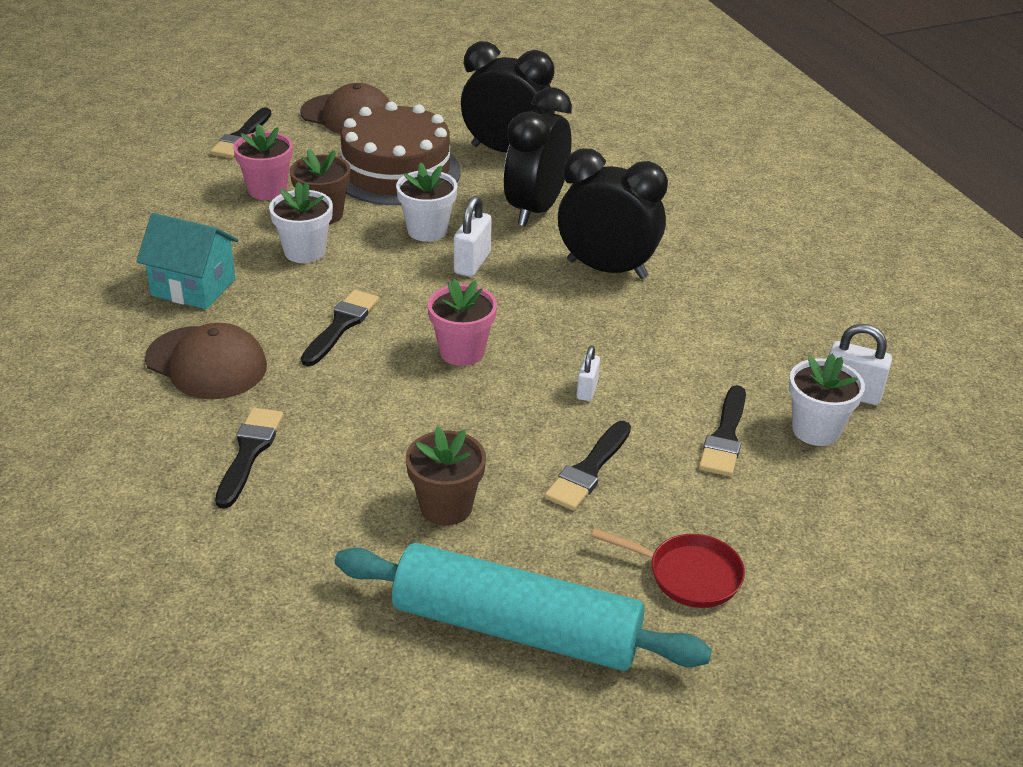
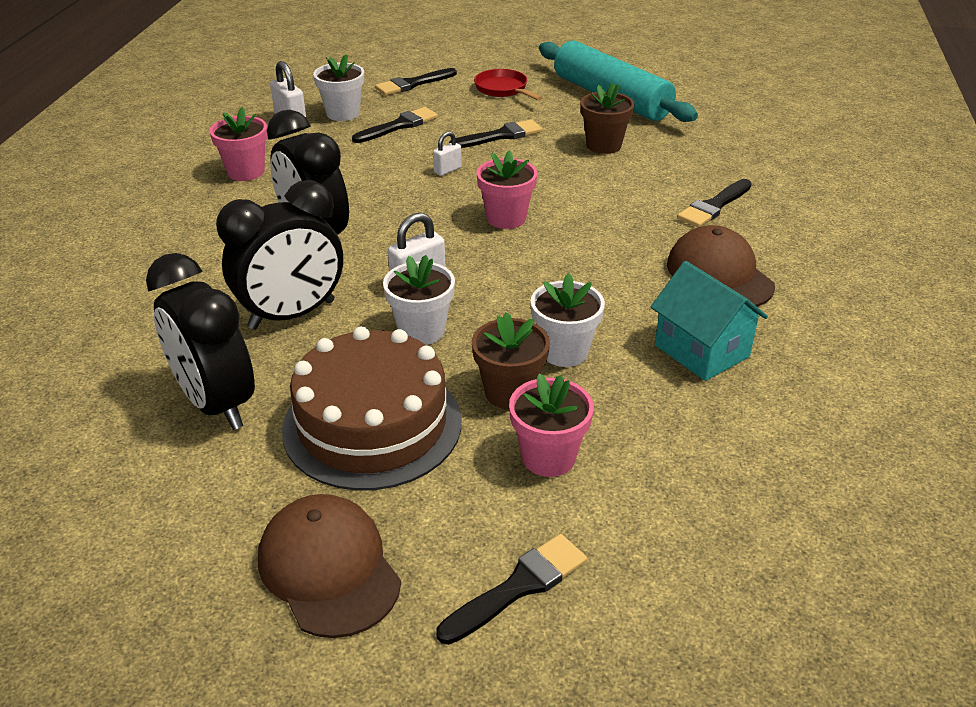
camera: 145 degrees left, 0 degrees up
(341, 325) = (584, 268): black brush -> black brush (413, 84)
(776, 309) = (246, 172): none -> pink flower pot

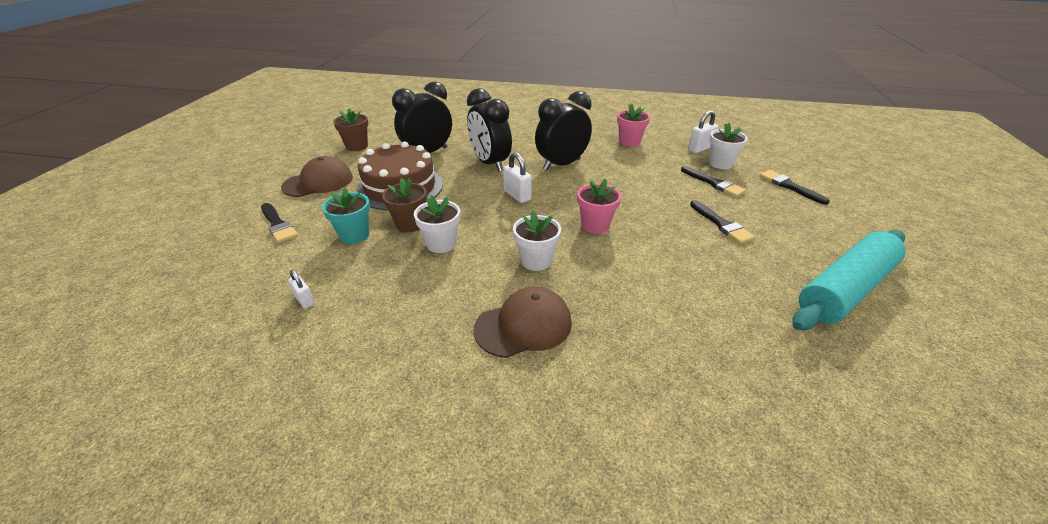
camera: 90 degrees right, 0 degrees up
(421, 331) = (470, 198): white flower pot -> white flower pot (536, 261)
(447, 170) = (656, 203): white padlock -> white padlock (304, 300)
(503, 89) = (813, 226): red pan -> none
(548, 457) = (354, 235): pink flower pot -> turquoise flower pot
(603, 145) = (733, 277): brown flower pot -> brown flower pot (357, 146)
(701, 351) = (428, 303): turquoise house -> none
(714, 206) = (639, 338): black brush -> none

